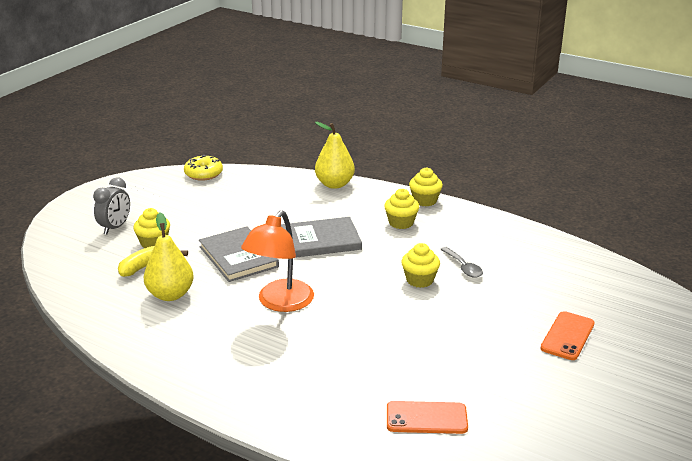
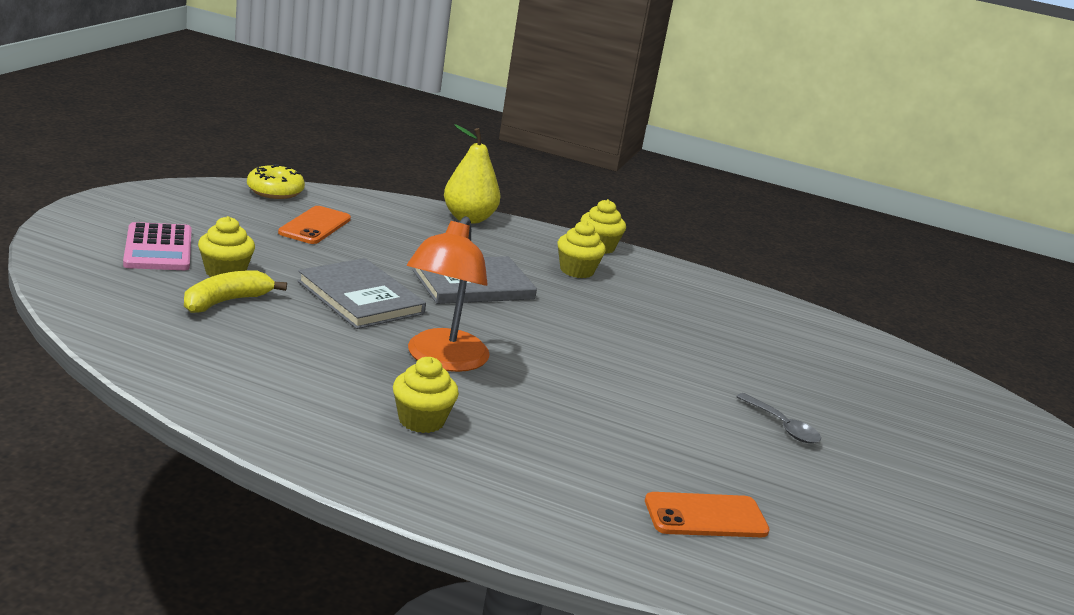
camera: 15 degrees left, 5 degrees down
(115, 227) = (158, 248): grey clock -> pink calculator
(170, 295) = (272, 341): yellow pear -> none
(419, 280) = (628, 341): yellow cupcake -> yellow cupcake (421, 420)
(463, 267) = (680, 329): grey spoon -> grey spoon (782, 426)
(567, 336) = (848, 418): orange phone -> orange phone (315, 226)

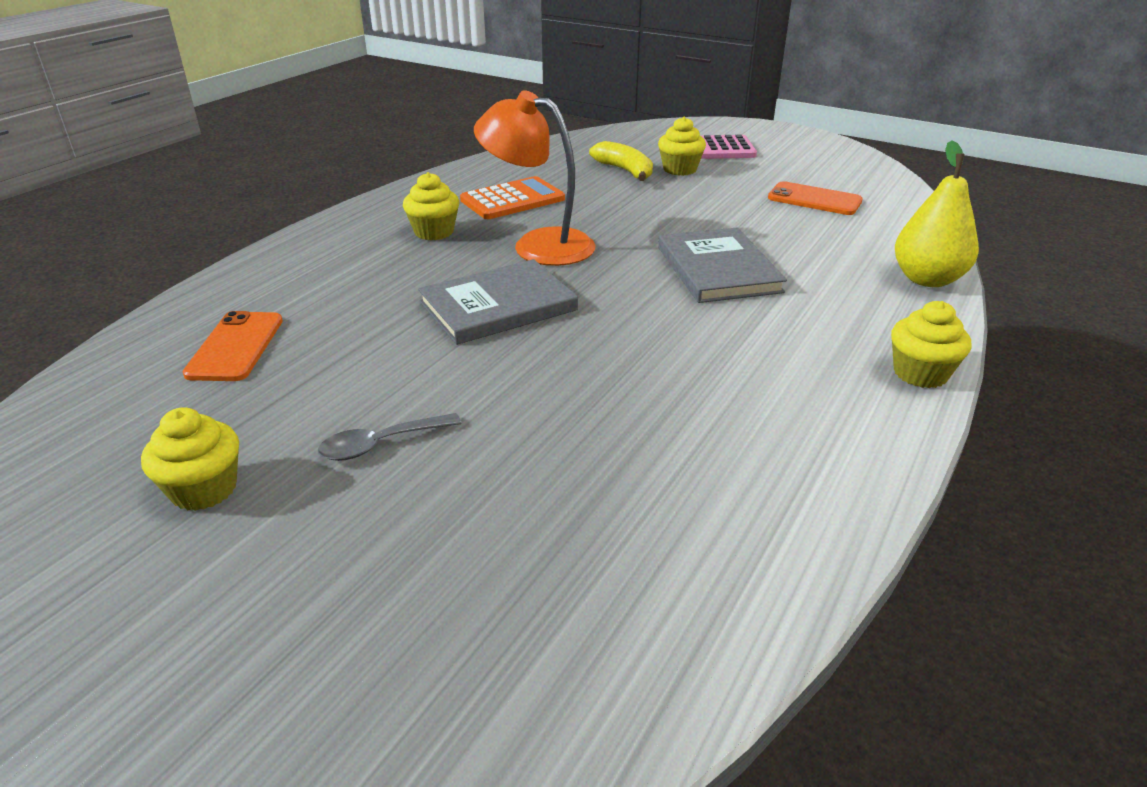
camera: 105 degrees right, 10 degrees up
(275, 191) = (890, 184): yellow donut -> none
(320, 372) = (512, 200): none -> orange calculator
(360, 297) = (656, 215): grey book -> grey book (498, 306)
(576, 271) = (809, 343): yellow cupcake -> yellow cupcake (204, 489)

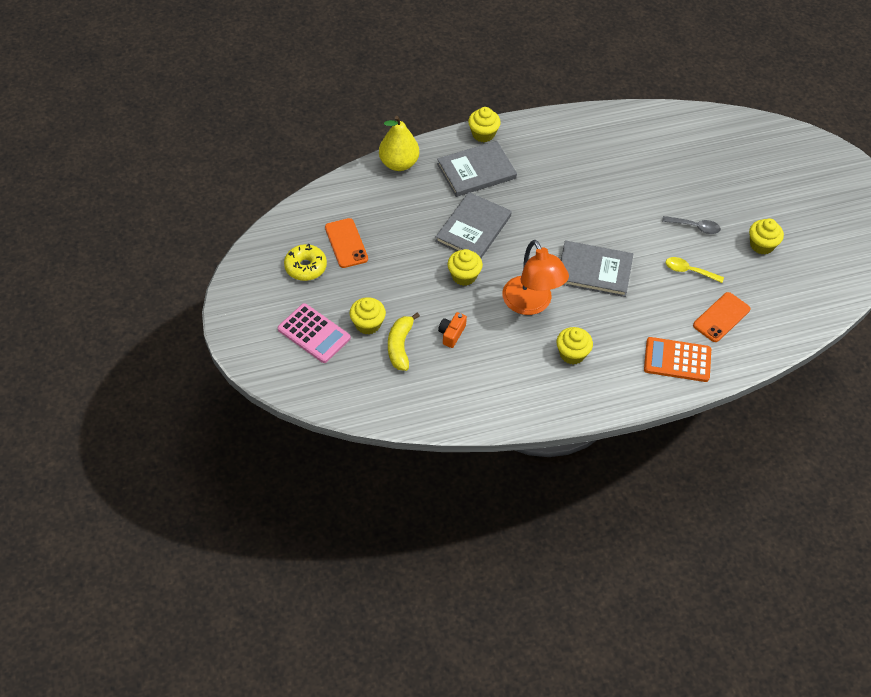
camera: 140 degrees left, 20 degrees up
(339, 375) = (689, 271): none -> yellow spoon
(512, 200) = (500, 359): orange calculator -> orange calculator (677, 360)
(590, 194) = (451, 334): none -> orange camera
(652, 231) = (464, 276): none -> yellow cupcake
(808, 173) = (305, 267): none -> yellow donut
(831, 324) = (476, 171): none -> grey book

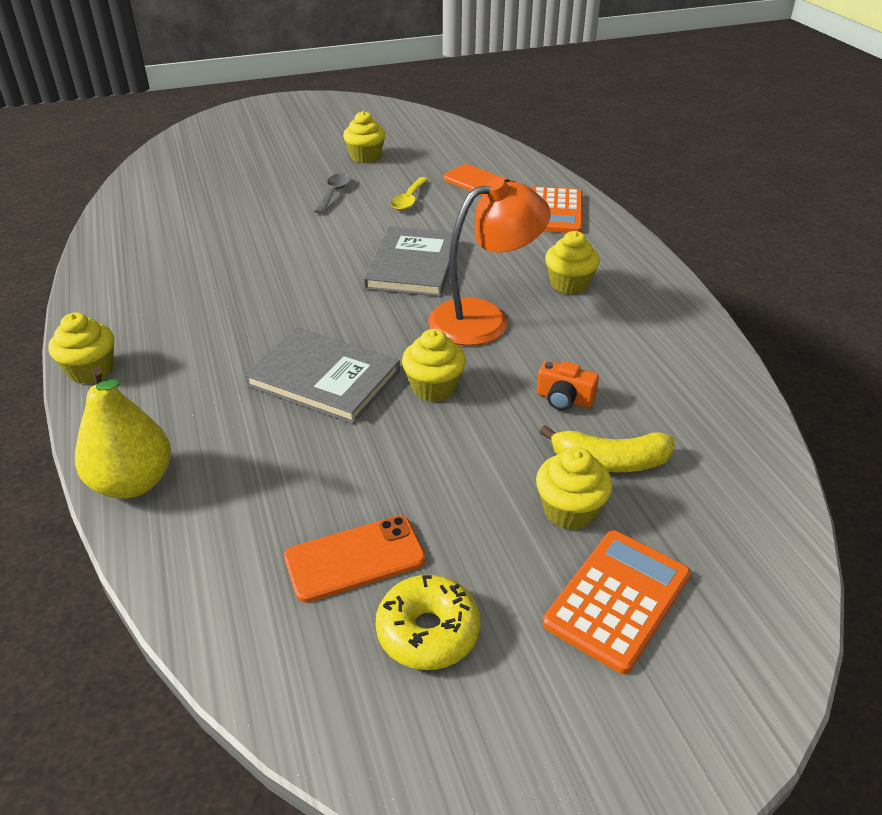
camera: 90 degrees left, 15 degrees down
(314, 333) = (617, 599): pink calculator -> orange calculator
(476, 171) = (183, 377): grey book -> none

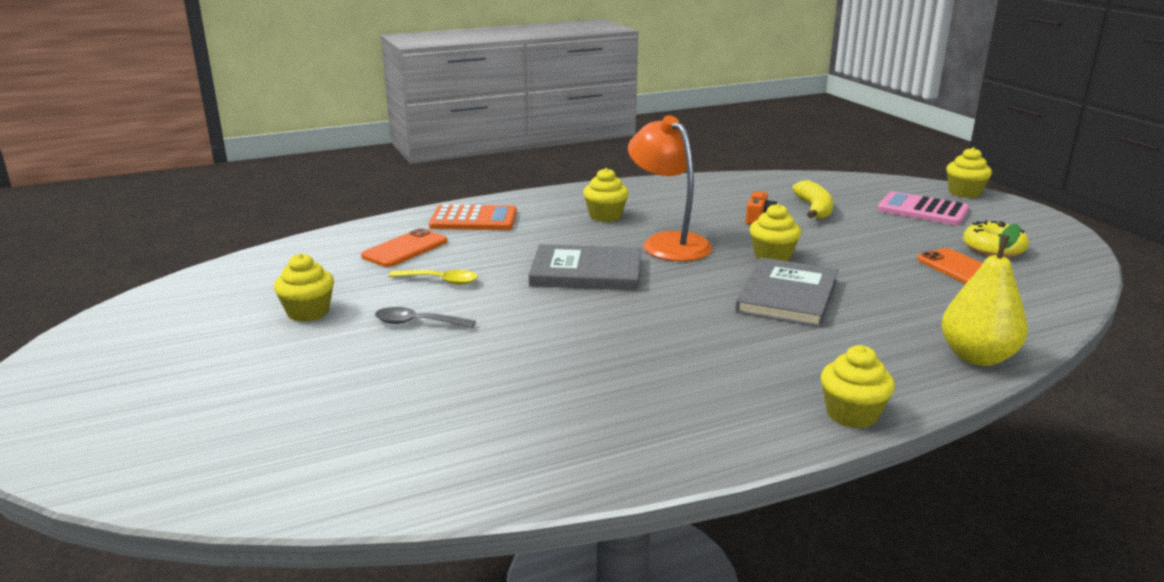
camera: 95 degrees left, 15 degrees down
(569, 510) = (866, 219): yellow cupcake -> yellow cupcake (964, 193)
(617, 599) = (922, 210): orange calculator -> pink calculator

